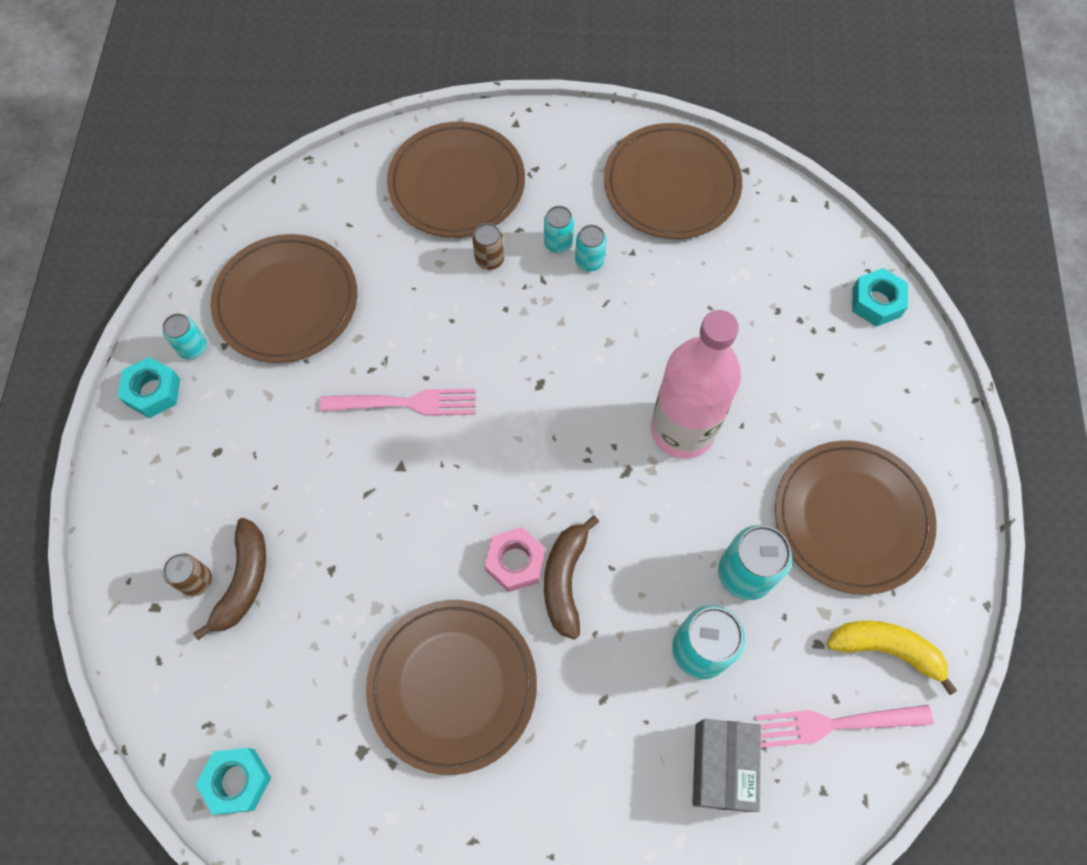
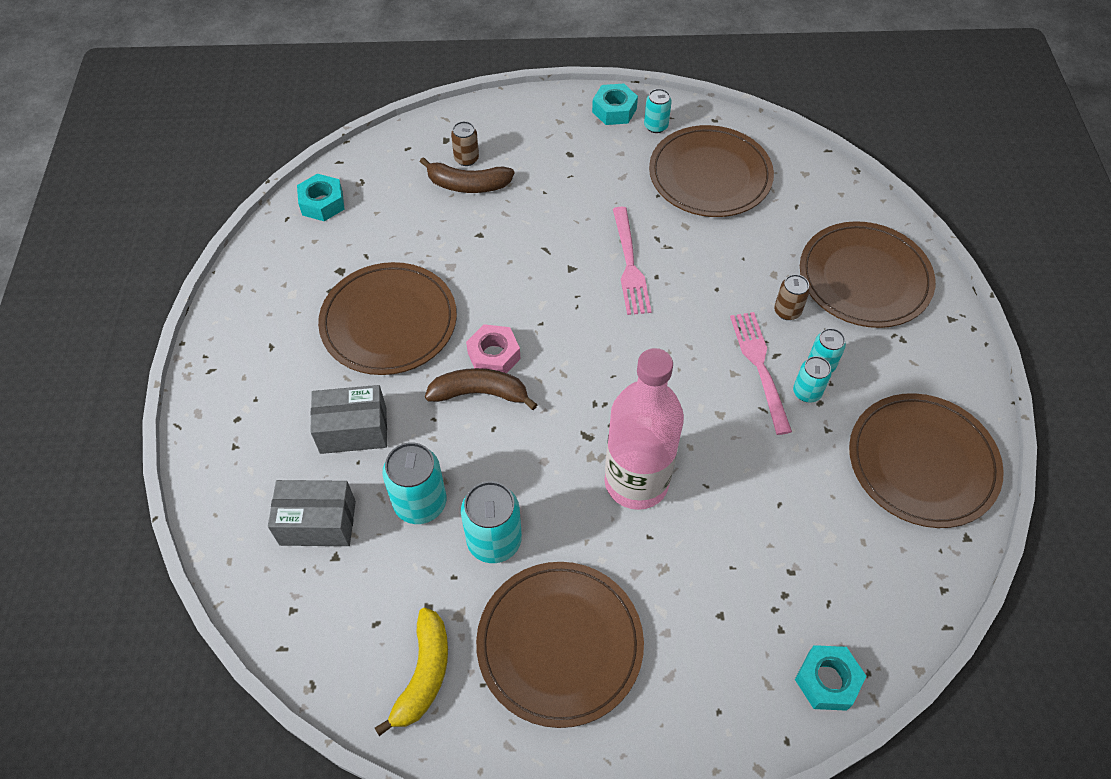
camera: 85 degrees right, 10 degrees down
(604, 728) = (353, 430): none -> grey box
(835, 724) = (352, 622): pink fork -> pink fork (760, 367)

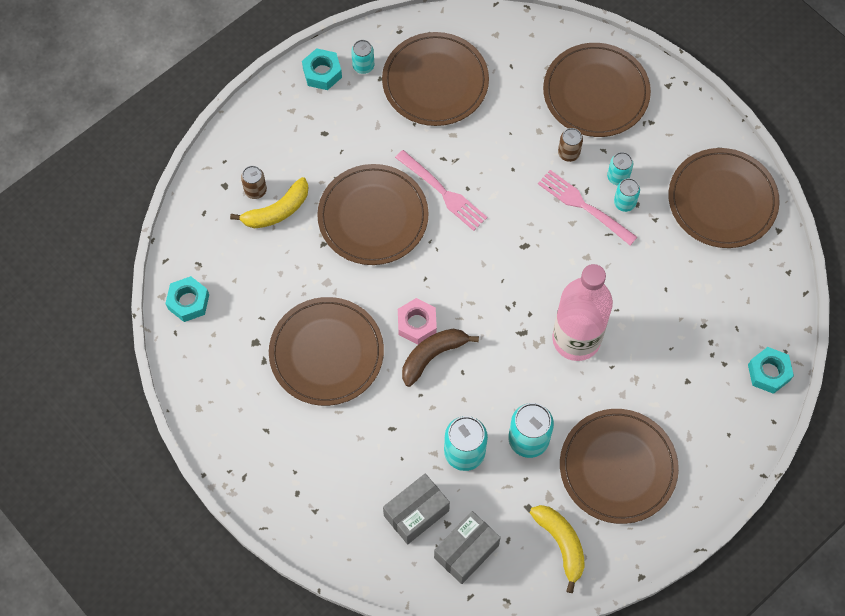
camera: 40 degrees left, 10 degrees up
(353, 430) = (378, 441): grey box -> grey box (466, 551)
(467, 185) = (277, 211): brown banana -> yellow banana
(545, 242) = (373, 217): none -> brown plate

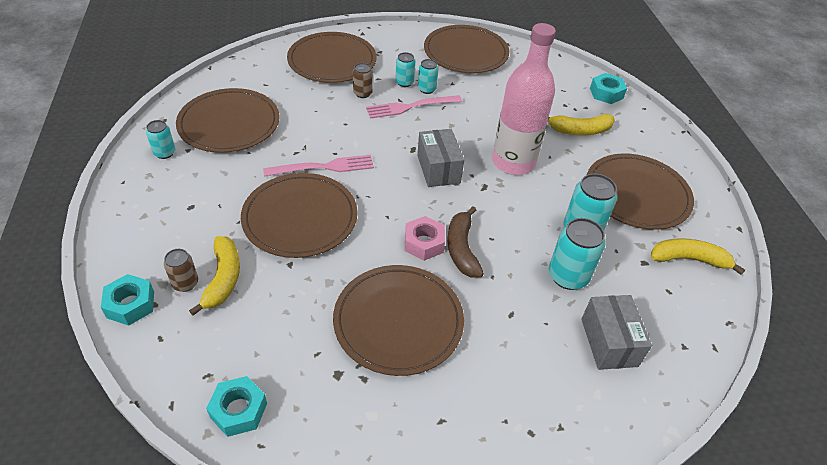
camera: 60 degrees left, 20 degrees down
(322, 73) = (137, 179): turquoise nut -> turquoise nut (130, 304)
(466, 551) = (667, 326): grey box -> grey box (438, 169)
(677, 375) = (579, 130): none -> yellow banana

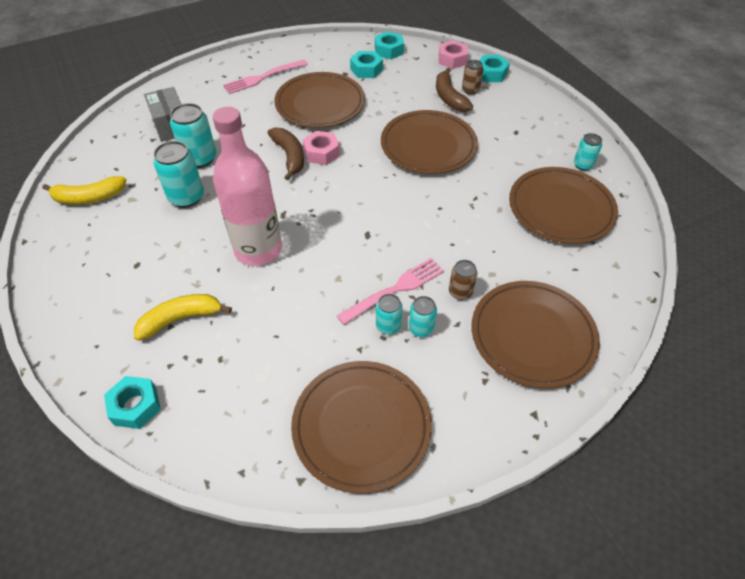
camera: 165 degrees right, 5 degrees up
(158, 353) = (452, 59): none -> pink nut
(223, 279) = (449, 97): yellow banana -> brown banana
(300, 373) = (366, 69): none -> turquoise nut
(323, 167) = (440, 191): pink fork -> pink fork (263, 77)
(438, 169) = (333, 219): grey box -> none
(636, 194) = (124, 249): brown plate -> none

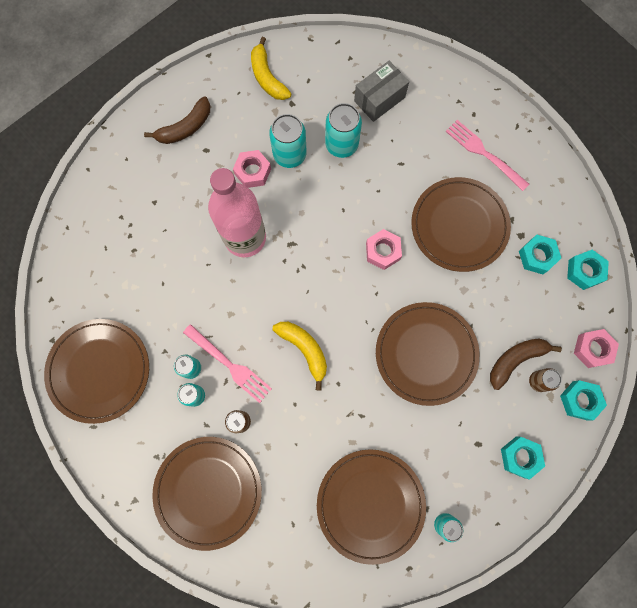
camera: 75 degrees right, 25 degrees up
(135, 406) = (84, 209): turquoise nut -> turquoise nut (520, 457)
(181, 319) = (162, 207): yellow banana -> yellow banana (304, 350)
(187, 229) = (252, 172): none -> pink nut
(289, 156) = (368, 223): brown banana -> brown banana (185, 128)

